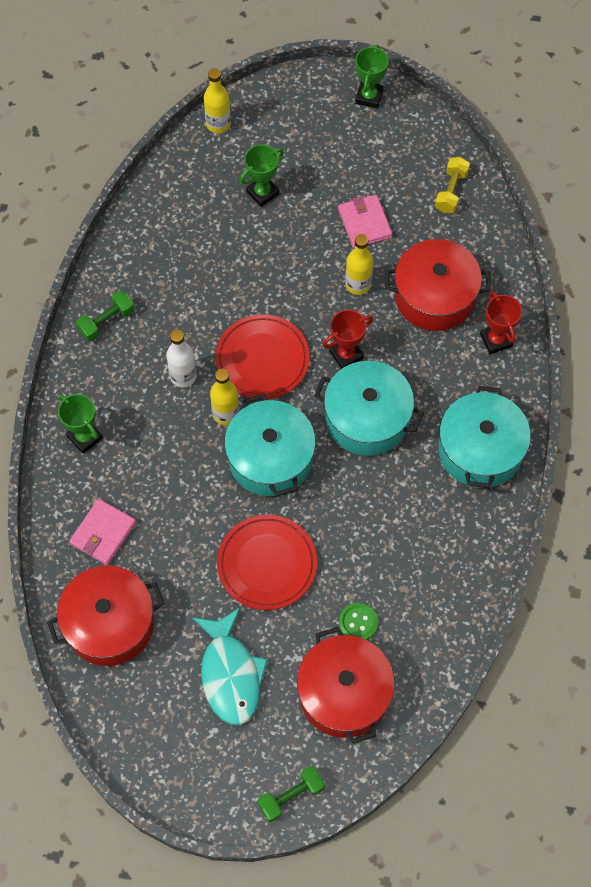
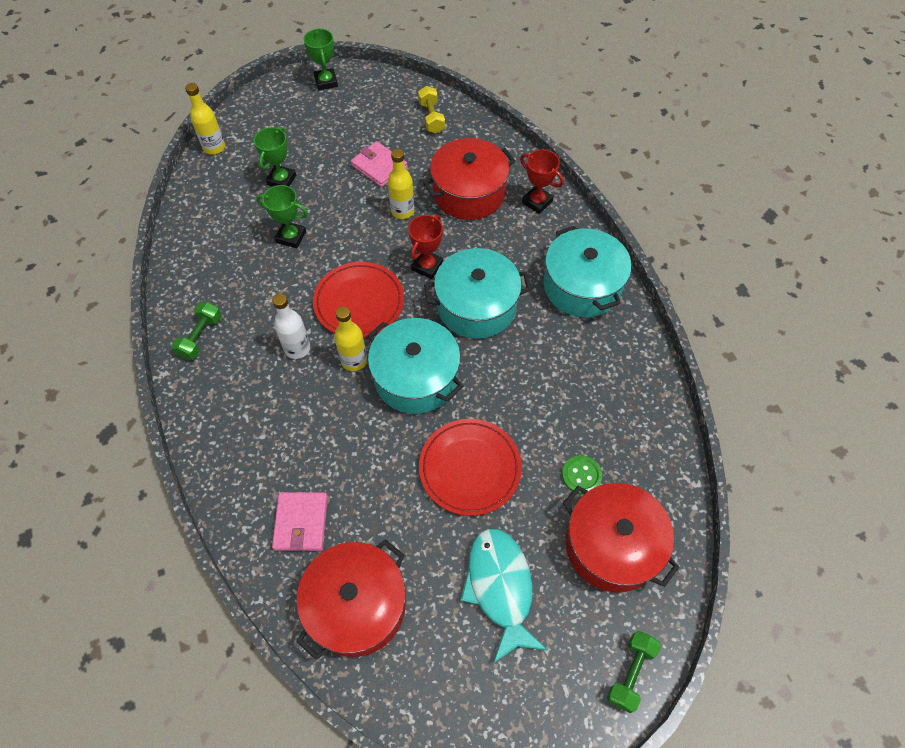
camera: 30 degrees left, 5 degrees down
(85, 437) = (234, 444): green trophy -> green trophy (291, 237)
(230, 674) = (500, 588): turquoise fish -> turquoise fish turned 150 degrees counterclockwise

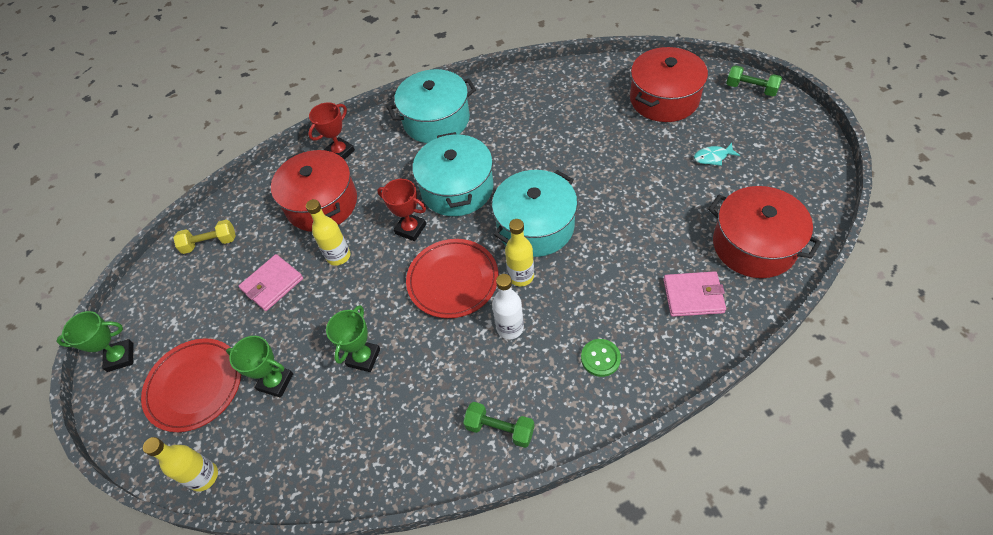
camera: 85 degrees left, 5 degrees down
(470, 468) = (618, 182): red plate -> red plate (195, 386)
(500, 588) = (713, 157): turquoise fish -> turquoise fish, size x0.46
(581, 475) = (612, 116): green button -> green button (600, 358)

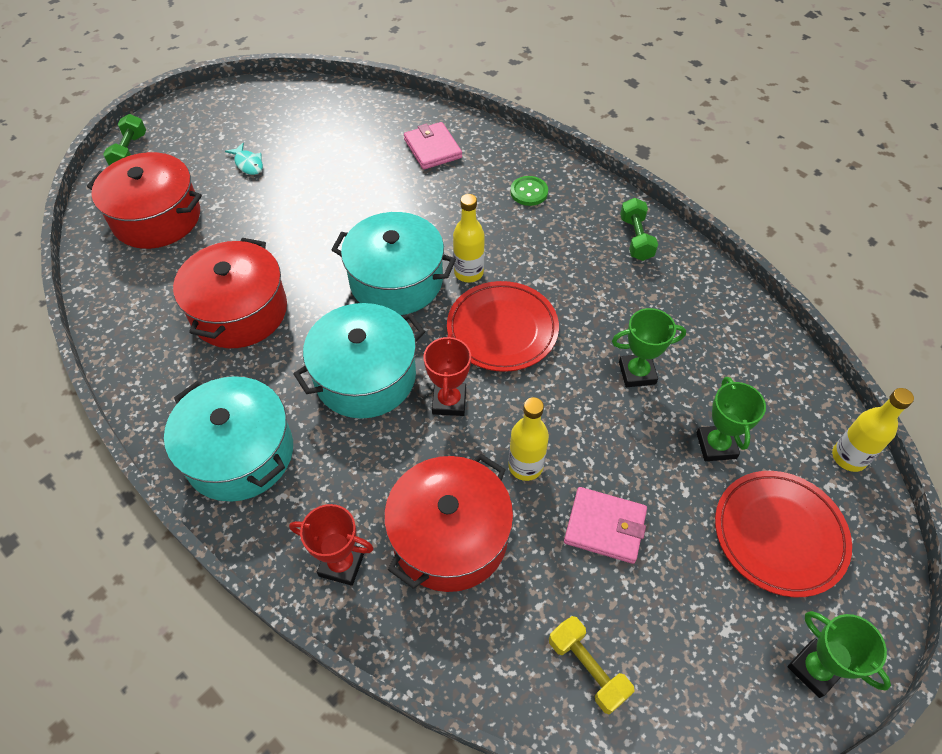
camera: 120 degrees left, 0 degrees up
(510, 328) = (533, 263): white bottle -> none
(754, 245) = (358, 121): red pot -> red pot (239, 311)

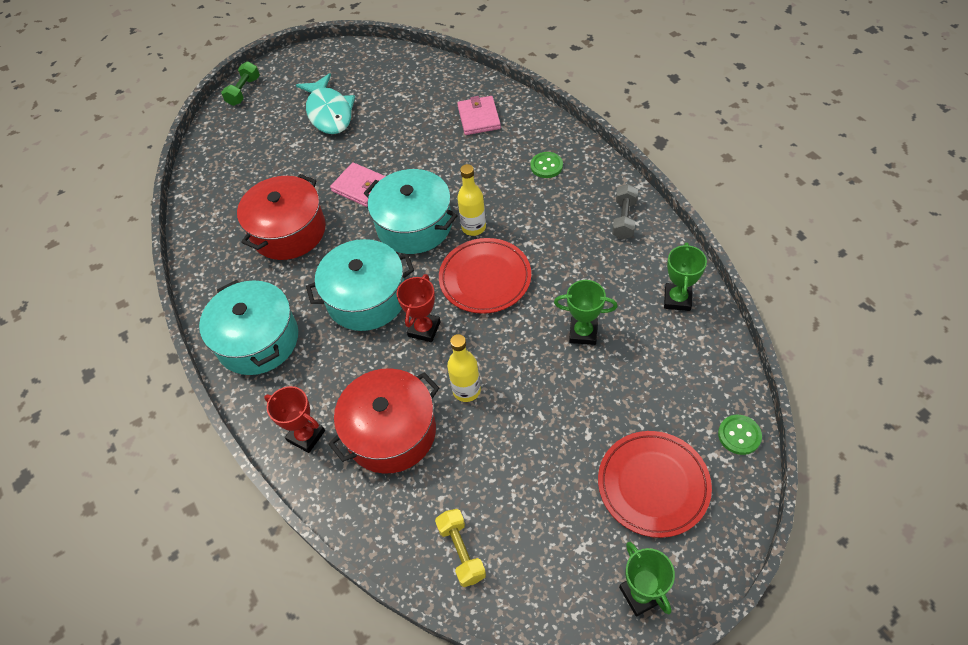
camera: 20 degrees right, 0 degrees up
(157, 218) = (249, 148): red pot -> none
(248, 164) = (329, 112): turquoise fish -> turquoise fish, size x2.19
(605, 527) = (512, 449): pink wallet -> pink wallet (360, 187)
(636, 238) = (624, 219): green dumbbell -> grey dumbbell
(716, 445) = (627, 404): green trophy -> green trophy (677, 299)
(848, 457) = (739, 435): yellow bottle -> green button

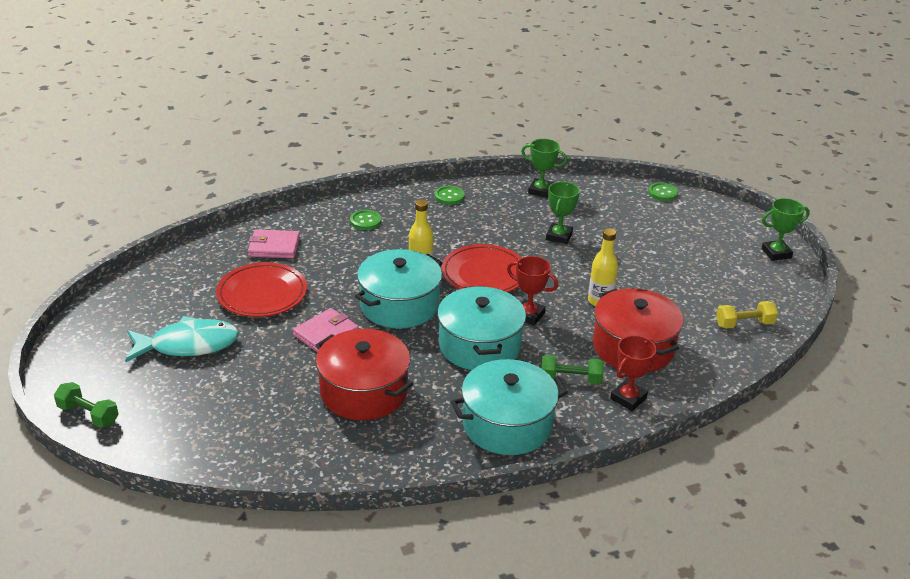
camera: 85 degrees left, 20 degrees down
(328, 381) = (570, 379): none -> green dumbbell
(624, 219) = (449, 196): grey dumbbell -> green button
(653, 485) = (697, 233): red plate -> red plate (262, 294)

